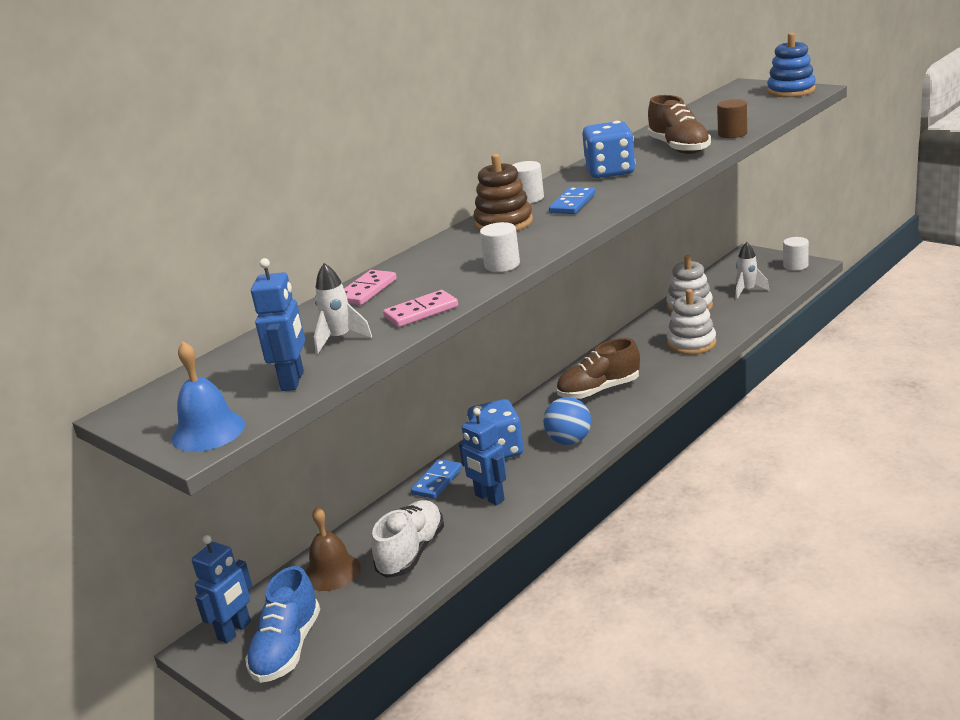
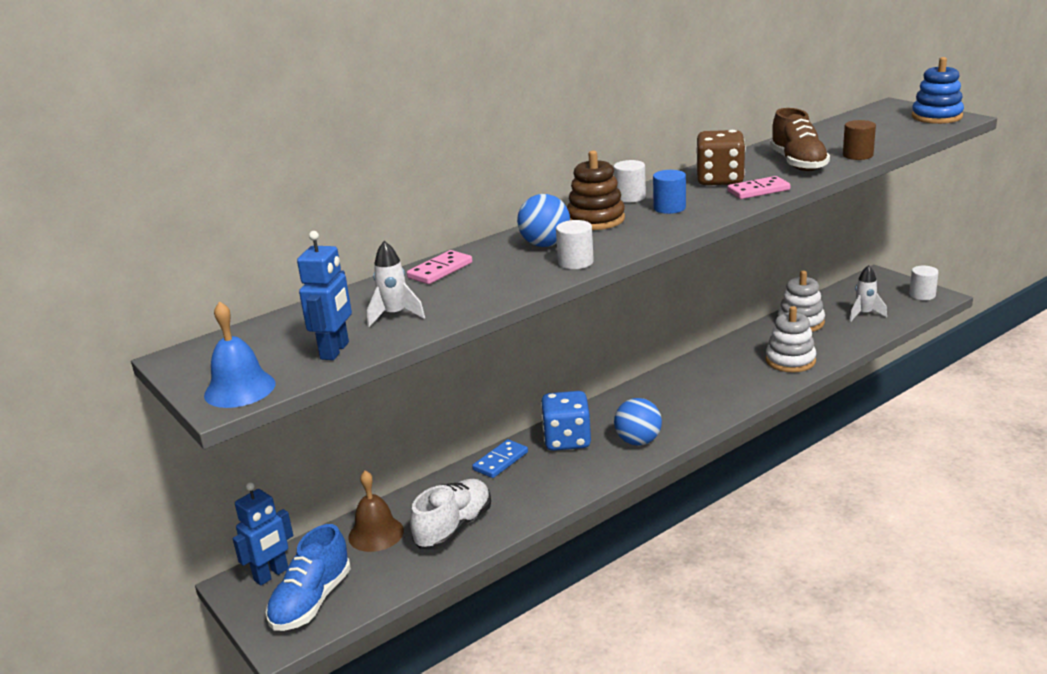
camera: 10 degrees right, 0 degrees up
(421, 312) = (480, 299): pink domino -> pink domino (758, 191)
(463, 253) = (545, 244): none -> blue ball
(489, 498) = (543, 486): blue robot -> none
(572, 203) = (669, 208): blue domino -> blue cylinder
(599, 390) = (683, 395): brown shoe -> none
(610, 172) = (720, 180): blue dice -> brown dice

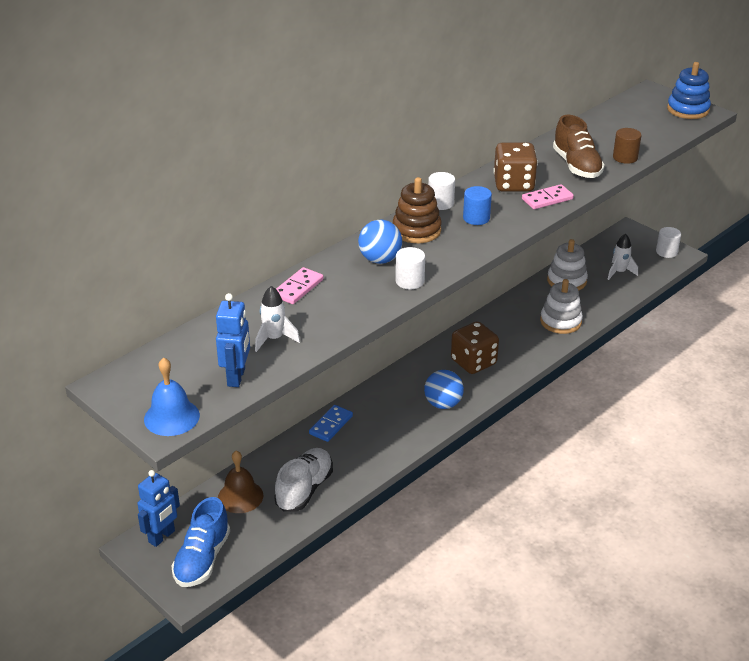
camera: 10 degrees left, 10 degrees up
(567, 440) = (383, 403): blue dice -> none
(681, 400) = (473, 362): none -> brown dice

